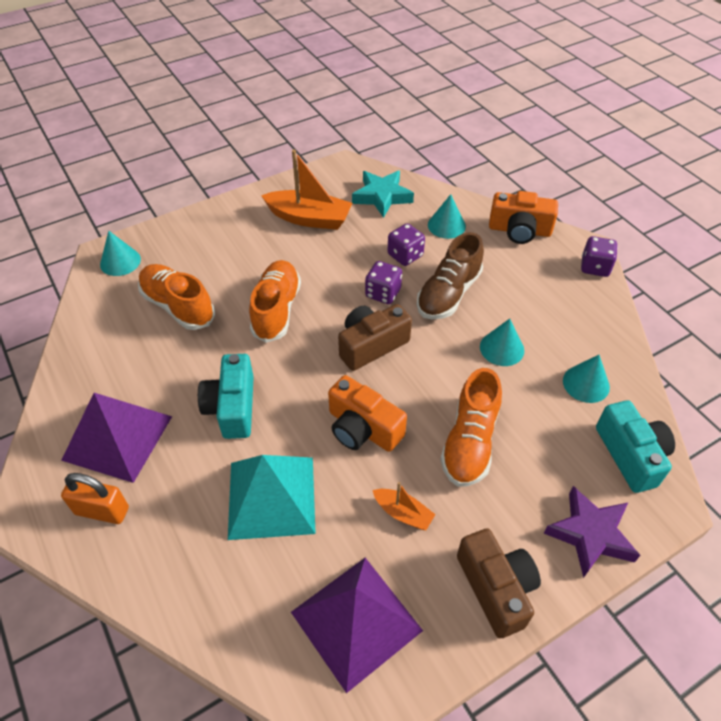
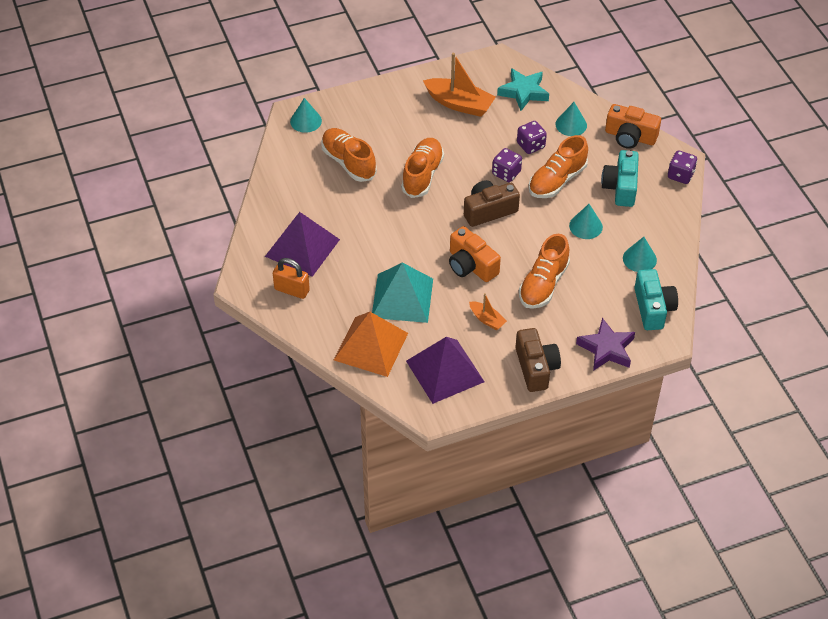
camera: 10 degrees right, 0 degrees up
(231, 593) = (370, 346): none -> orange pyramid
(232, 407) = (382, 239): turquoise camera -> turquoise camera (620, 187)
(448, 294) = (557, 181): brown shoe -> orange shoe

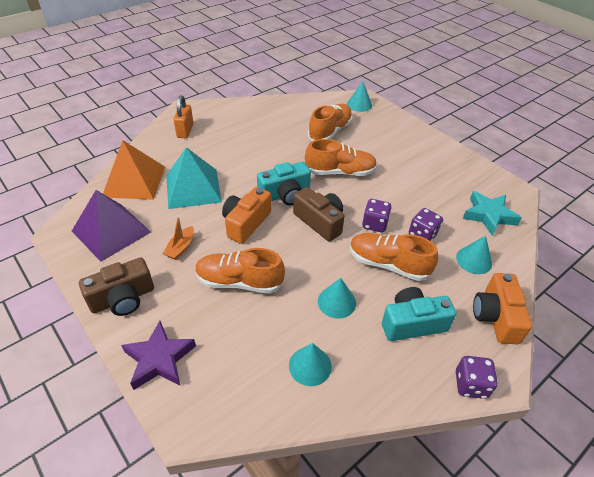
camera: 70 degrees right, 5 degrees down
(302, 247) = (230, 127): purple pyramid -> none
(459, 104) = (439, 177): orange boat -> none
(653, 308) = (235, 397): turquoise camera -> turquoise camera (285, 194)

